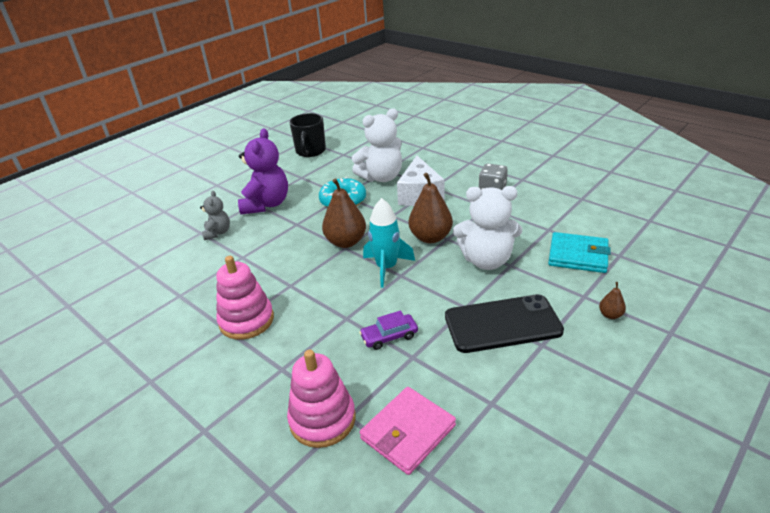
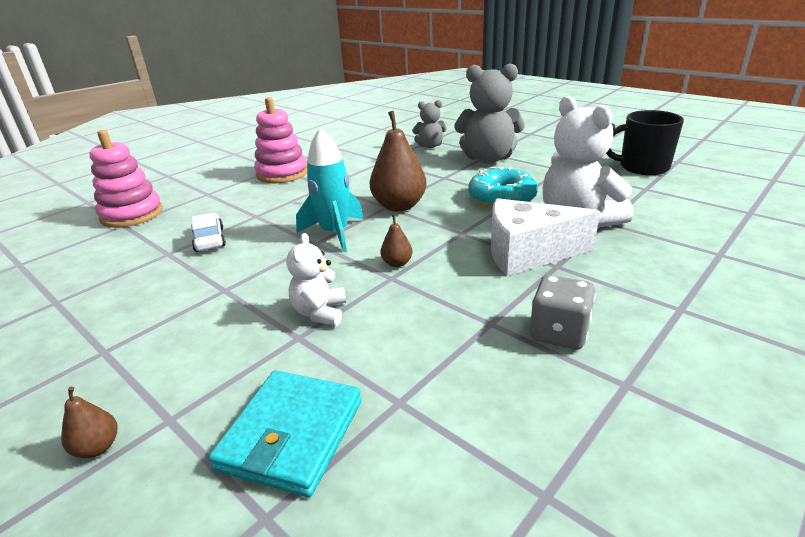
camera: 90 degrees right, 5 degrees down
(266, 204) = (488, 159): purple teddy bear -> grey teddy bear
(389, 336) = (209, 239): purple car -> white car
(408, 432) = (75, 253): pink wallet -> none
(430, 237) = (397, 263): brown pear -> brown pear, size x0.47
(486, 260) = (320, 312): white teddy bear -> white teddy bear, size x0.54
(502, 324) = (170, 318): black phone -> none

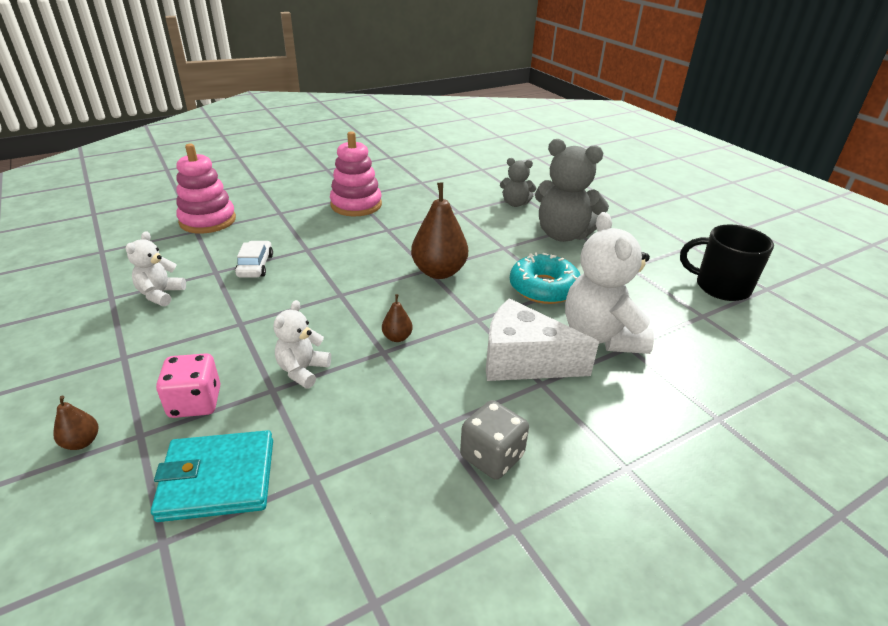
camera: 15 degrees right, 5 degrees up
(115, 286) = (160, 294): none -> white teddy bear
(218, 371) = (195, 402): none -> pink dice
(291, 434) = (218, 479): turquoise wallet -> turquoise wallet turned 45 degrees clockwise
(335, 233) = (363, 288): turquoise rocket -> none

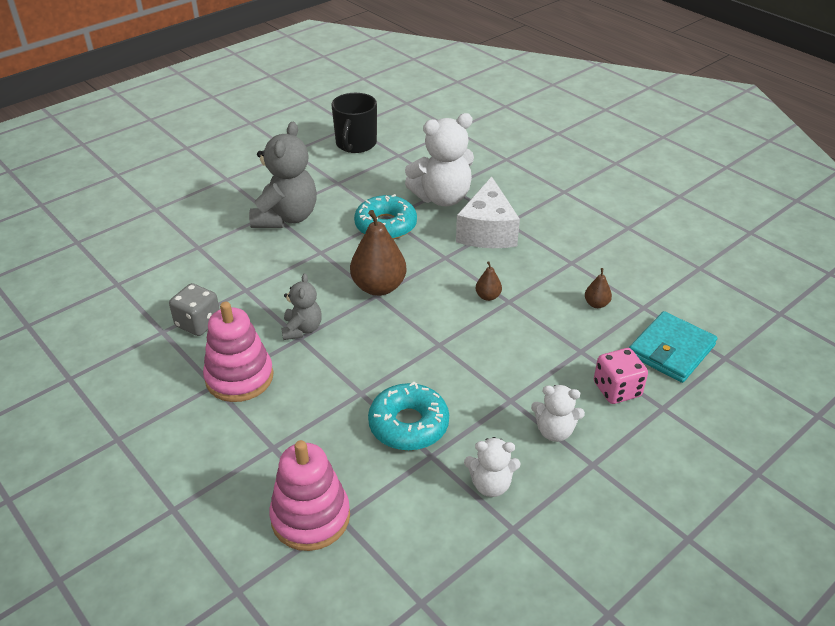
camera: 100 degrees left, 5 degrees up
(82, 442) = (688, 438): brown pear -> brown pear (596, 304)
(218, 479) = (671, 350): turquoise wallet -> turquoise wallet turned 60 degrees clockwise
(255, 266) = (408, 425): white car -> turquoise donut
(303, 370) = (552, 340): white teddy bear -> white teddy bear (554, 431)
(492, 456) = (584, 238): grey dice -> grey dice (198, 323)
(515, 203) = (219, 250): grey teddy bear -> grey teddy bear (302, 329)

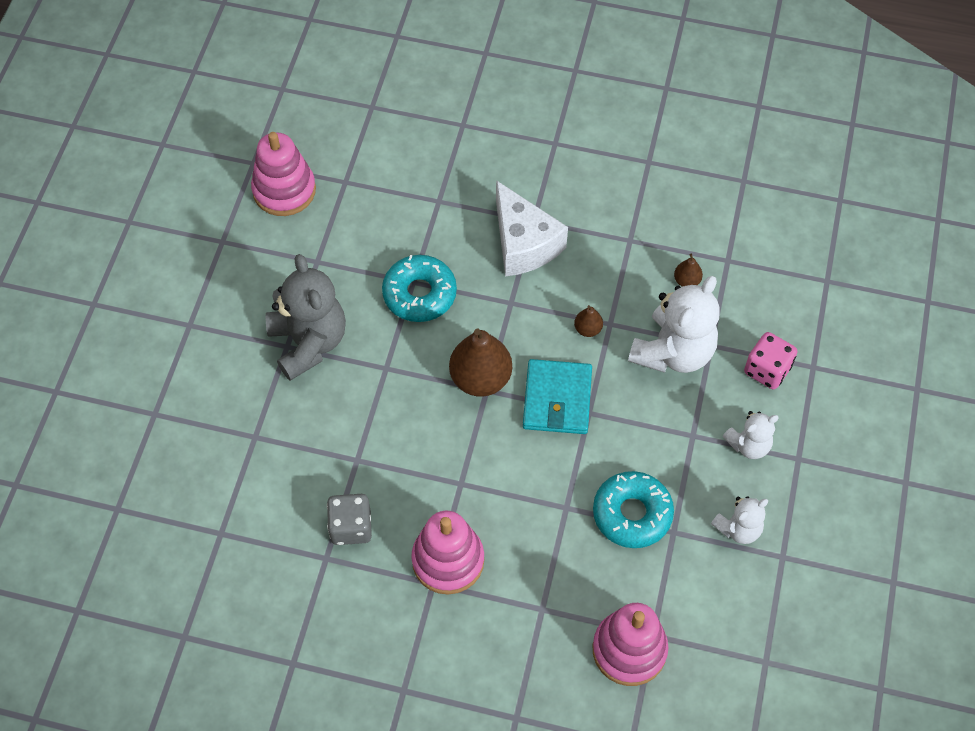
camera: 35 degrees left, 20 degrees up
(302, 329) = (454, 472): grey teddy bear -> none
(355, 144) = (284, 190): black mug -> pink stacking toy
(442, 198) = (443, 222): white teddy bear -> white teddy bear (673, 352)
(671, 350) = (781, 298): turquoise wallet -> turquoise wallet (557, 399)

